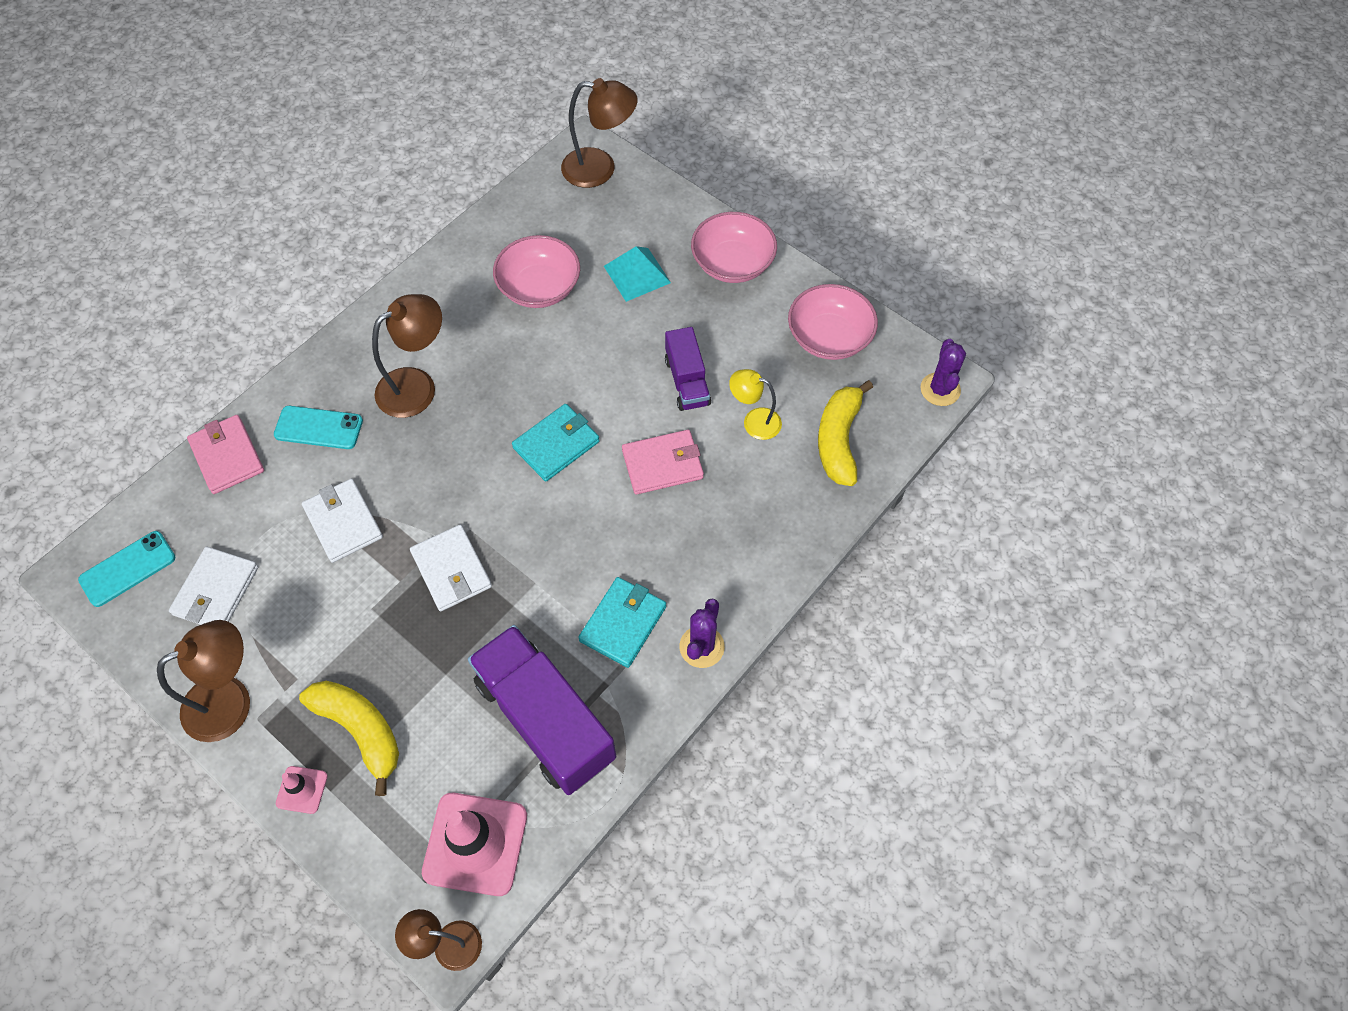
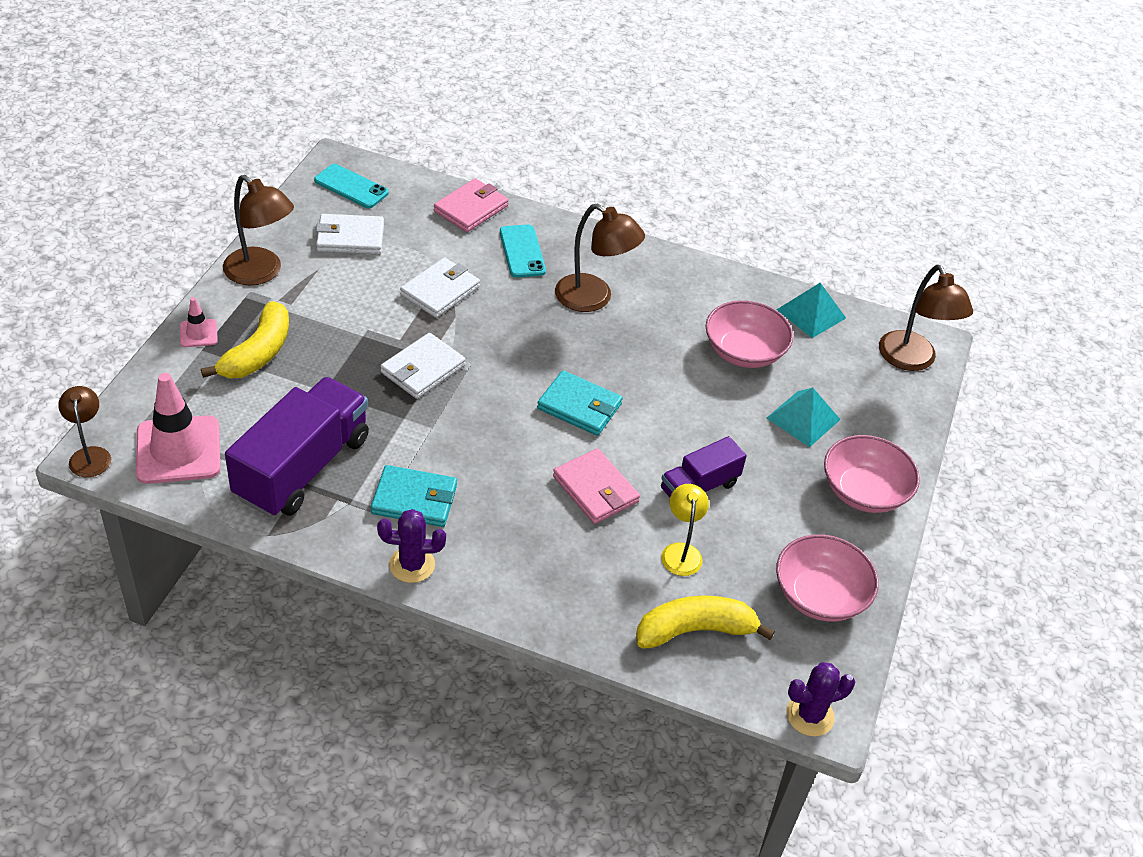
camera: 65 degrees right, 15 degrees down
(513, 218) = (811, 313): none -> turquoise pyramid

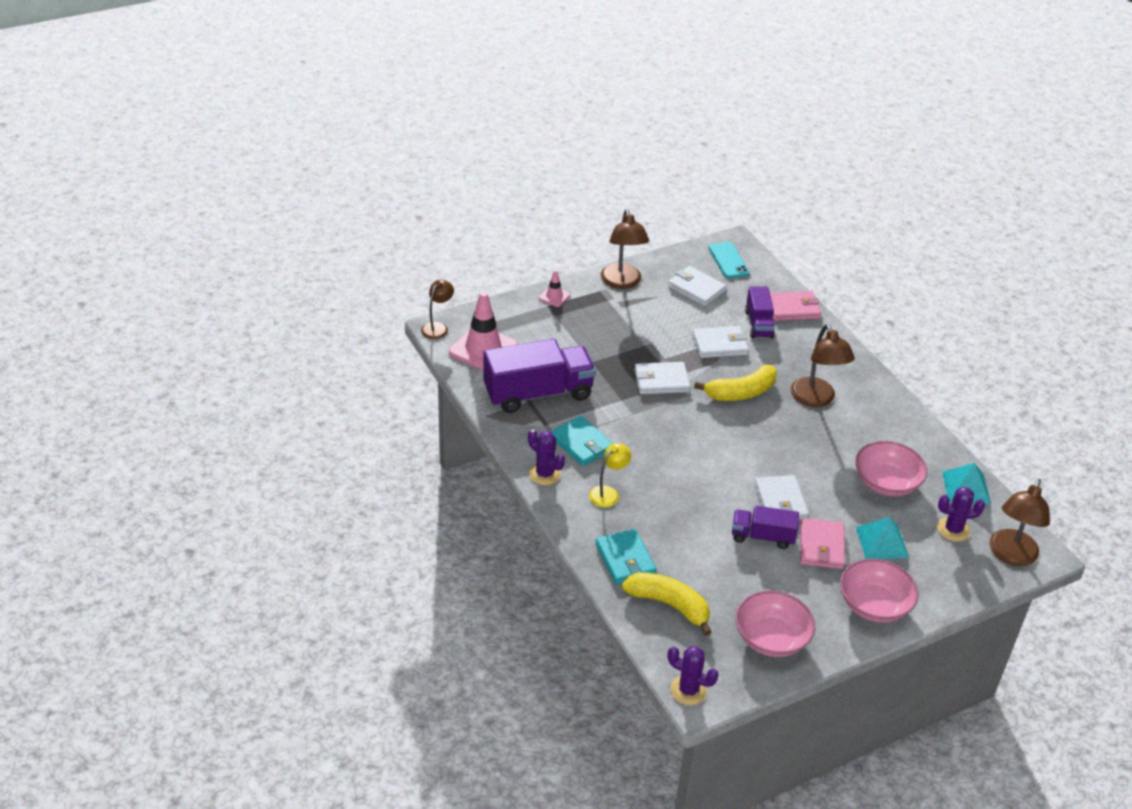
camera: 45 degrees right, 5 degrees down
(258, 353) = (576, 323): yellow banana -> yellow banana (741, 392)
(455, 245) = (758, 324): none -> purple truck
(522, 251) = (799, 349): turquoise phone -> none
(579, 406) = (736, 452): turquoise wallet -> turquoise wallet (625, 559)
(595, 489) = (694, 500): pink wallet -> pink wallet (821, 546)
(676, 435) = (780, 501): none -> white wallet
(681, 552) = (709, 562): yellow lamp -> yellow lamp (608, 493)
(844, 365) = (953, 529): none -> purple cactus

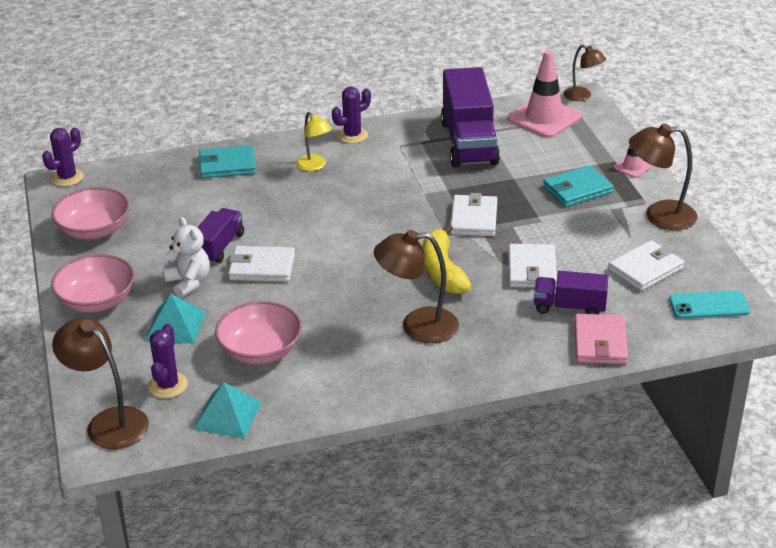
camera: 105 degrees right, 5 degrees down
(582, 443) = (388, 159): turquoise wallet -> turquoise wallet (577, 190)
(669, 605) = (163, 181): yellow banana -> none
(821, 546) = (189, 282): pink wallet -> white teddy bear

